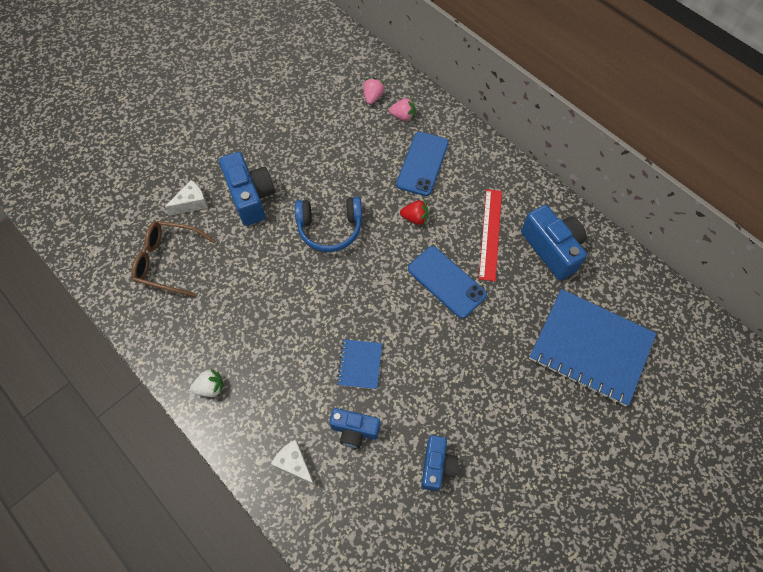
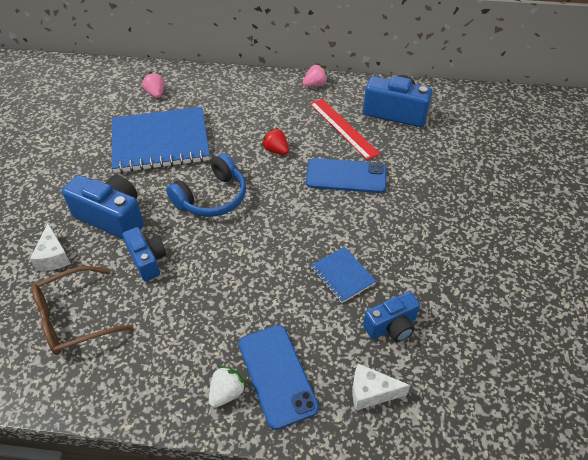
camera: 40 degrees left, 15 degrees down
(192, 203) = (53, 257): white cheese -> white cheese turned 150 degrees clockwise
(403, 116) = (194, 93): pink strawberry -> pink strawberry (315, 85)
(415, 218) = (276, 150): red strawberry -> red strawberry turned 105 degrees counterclockwise
(422, 164) = (243, 114): blue phone -> blue phone (277, 375)
(437, 466) = (479, 302): blue camera -> blue camera (147, 260)
(590, 348) = (487, 153): blue notebook -> blue notebook (160, 142)

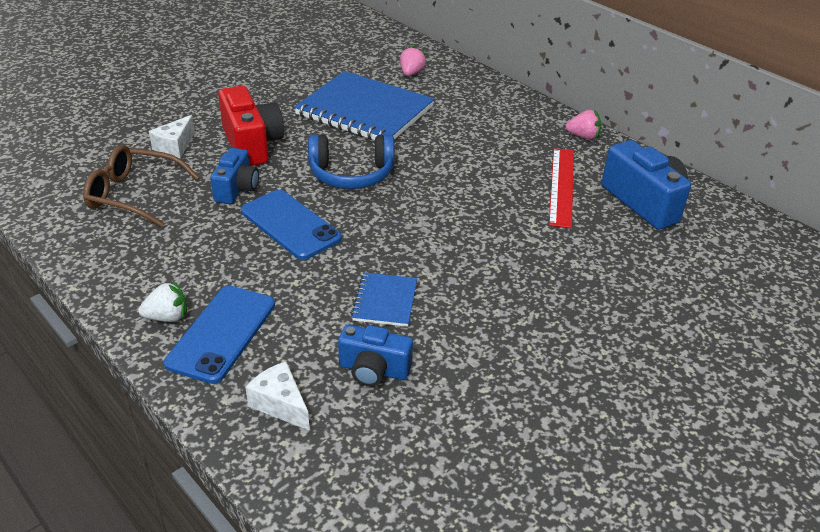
camera: 40 degrees right, 10 degrees down
(112, 217) = (252, 144): blue camera -> red camera
(276, 150) = (463, 169): red strawberry -> none
(346, 176) = (505, 226): blue phone -> blue phone (290, 225)

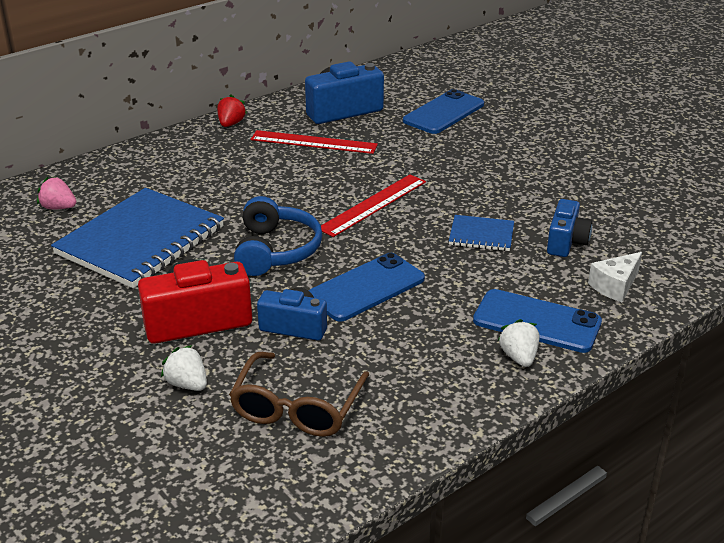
camera: 85 degrees left, 5 degrees down
(175, 147) = (187, 384): white cheese -> white strawberry
(438, 227) = (373, 205): none -> red ruler
(583, 136) = (231, 124): pink strawberry -> red strawberry
(675, 280) = (443, 113): none -> blue phone

